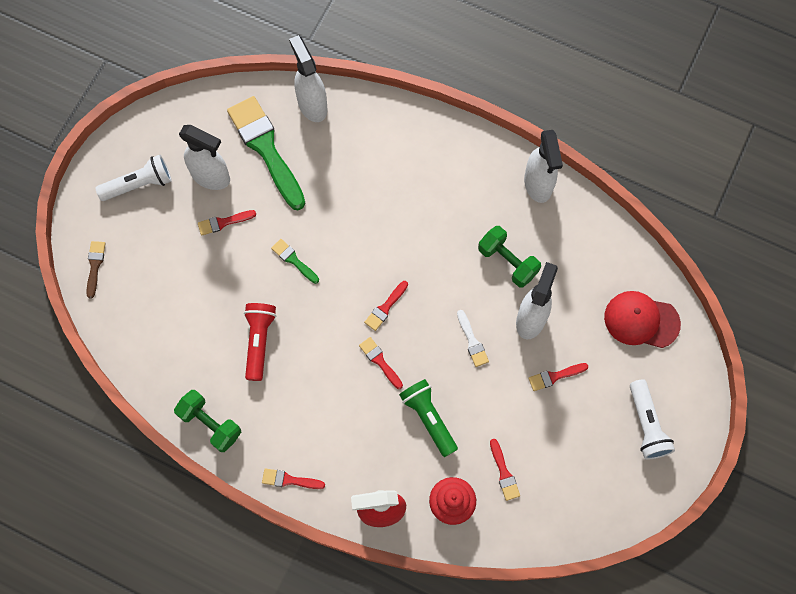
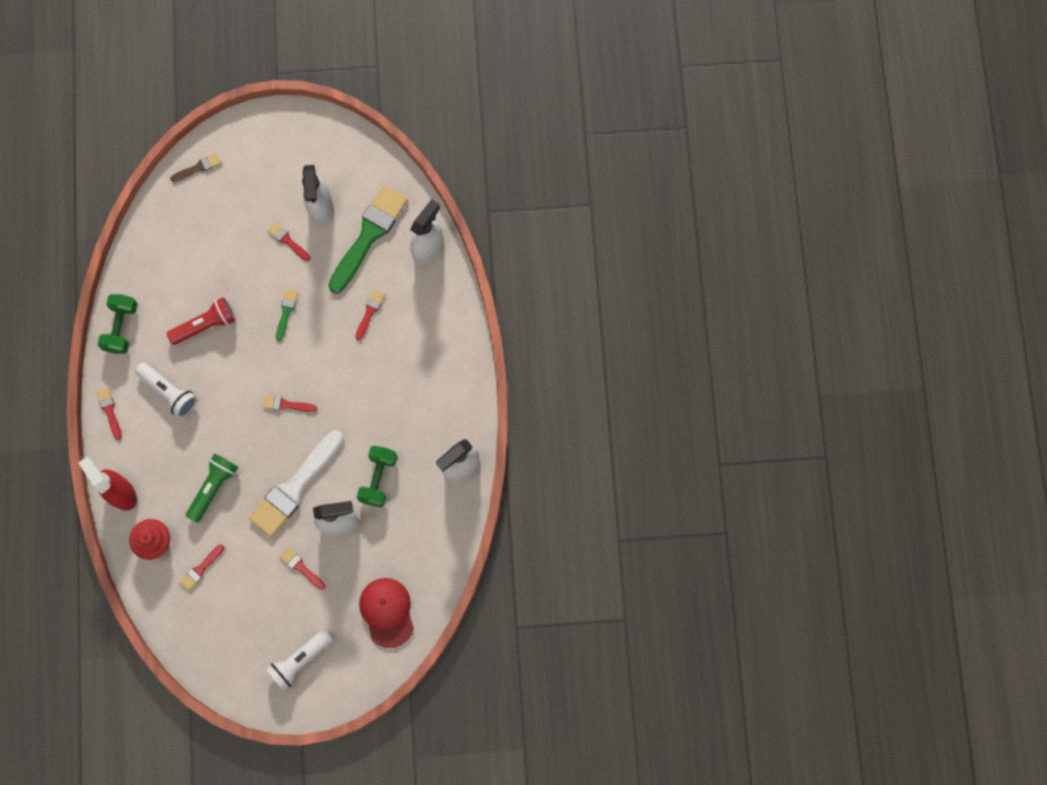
camera: 60 degrees right, 5 degrees up
(139, 184) = (283, 158): white flashlight -> white flashlight (169, 392)
(380, 361) = (239, 425): red brush -> red brush (369, 312)
(472, 341) = (295, 487): white brush -> white brush, size x2.27

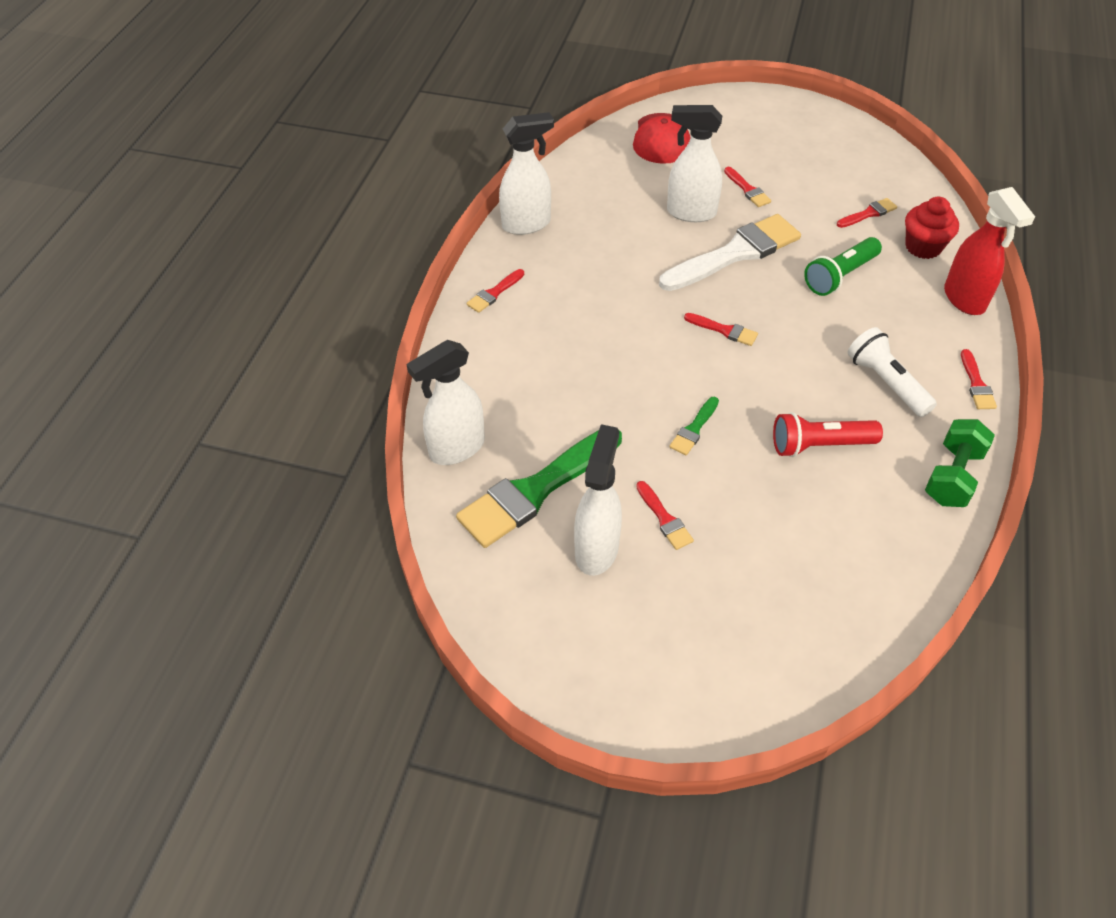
camera: 160 degrees left, 25 degrees down
(198, 167) = (790, 676): brown brush -> none
(300, 660) = (769, 127): white flashlight -> none
(369, 312) = (573, 397): red brush -> red brush (494, 293)
(378, 478) = (629, 237): green dumbbell -> none

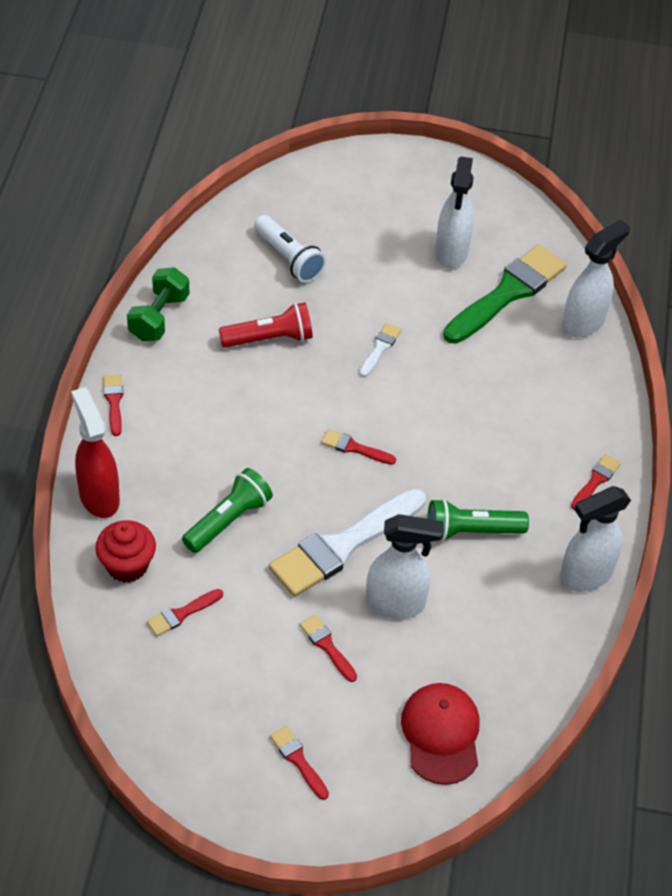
camera: 170 degrees right, 0 degrees up
(620, 259) = (470, 531): none -> green flashlight
(664, 519) = (400, 276): red brush -> red brush (298, 760)
(694, 429) = (380, 348): green brush -> white brush
(886, 382) = (200, 399): white flashlight -> white flashlight (289, 258)

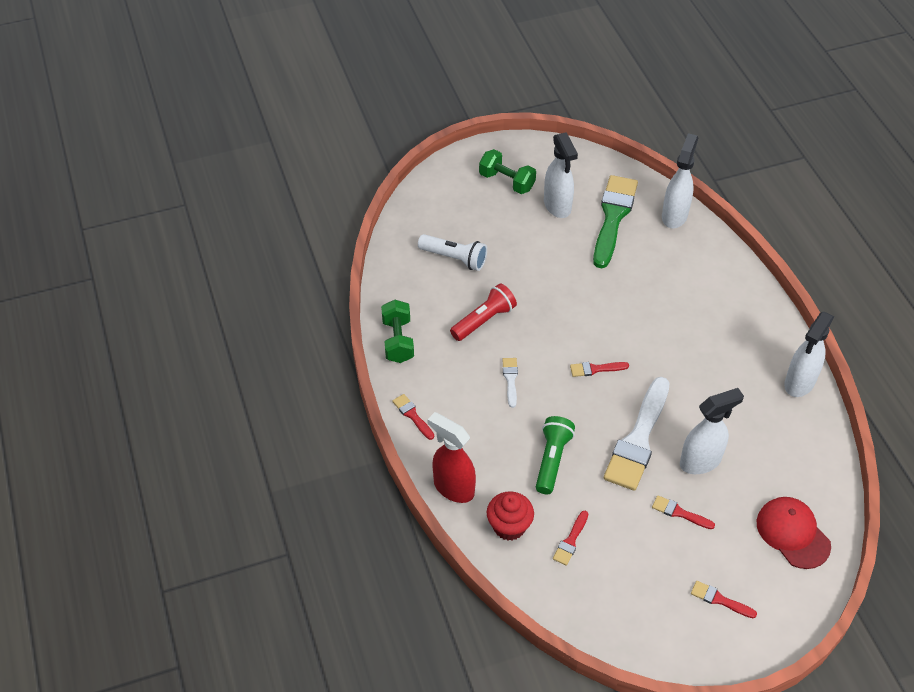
camera: 25 degrees left, 0 degrees up
(380, 348) = (561, 293): white brush -> white brush (510, 379)
(413, 201) = (507, 182): none -> green dumbbell
(470, 531) = (709, 388): green flashlight -> none
(596, 481) = (759, 317): red brush -> none

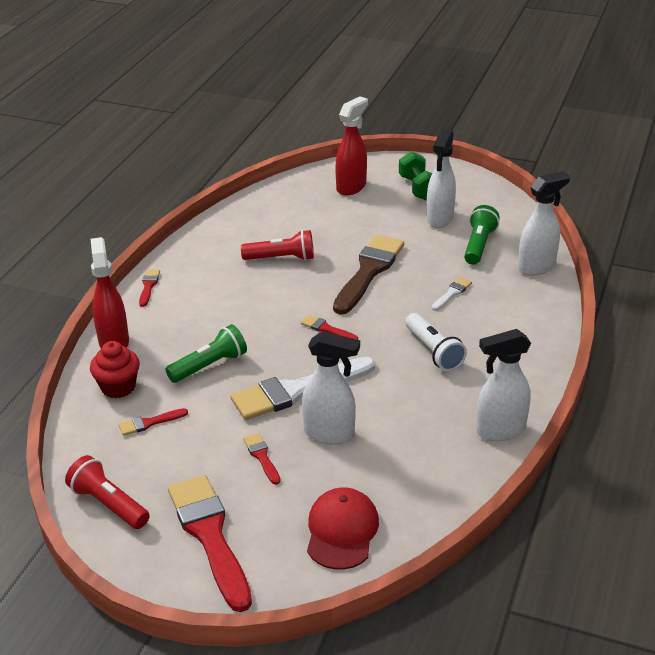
camera: 40 degrees right, 15 degrees down
(398, 341) = (202, 240): green dumbbell -> none
(453, 210) = (351, 187): none -> red spray bottle
(454, 258) = (312, 214): white flashlight -> white flashlight (433, 351)
(510, 379) = (250, 302): white brush -> white brush (452, 293)
(564, 293) = (369, 271): none -> brown brush
(613, 217) = (478, 245): green brush -> green flashlight
(626, 627) = (108, 504): none -> red flashlight
(719, 600) = (210, 535): red brush -> red brush, size x2.27

